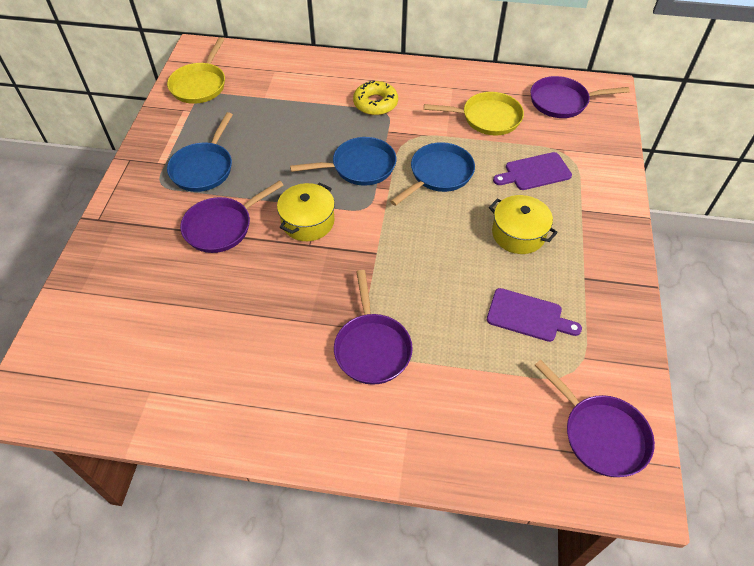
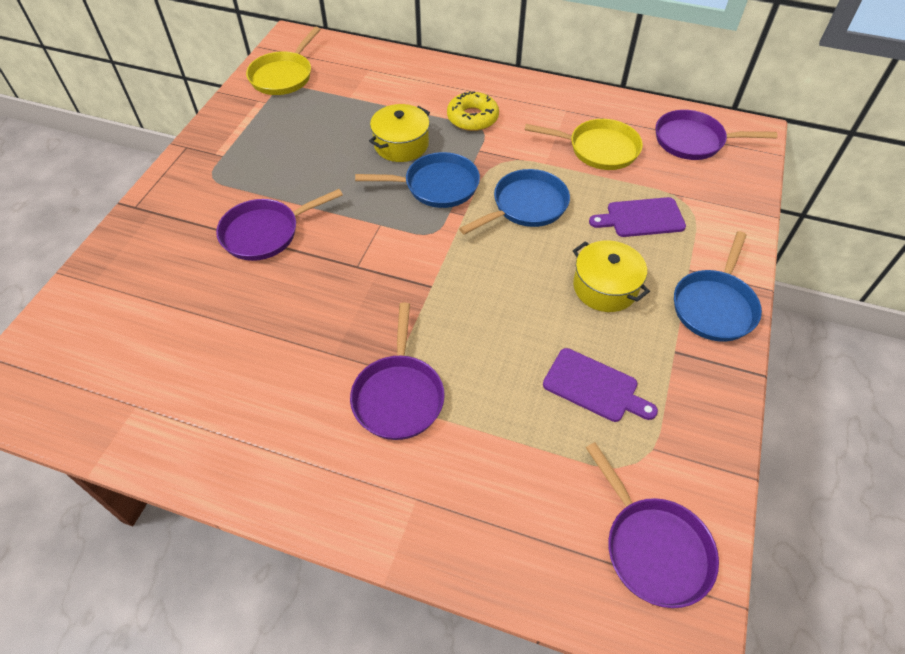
camera: 10 degrees right, 0 degrees up
(204, 168) = (263, 166): blue pan -> blue pan (714, 305)
(308, 222) = (362, 240): yellow pot -> yellow pot (401, 144)

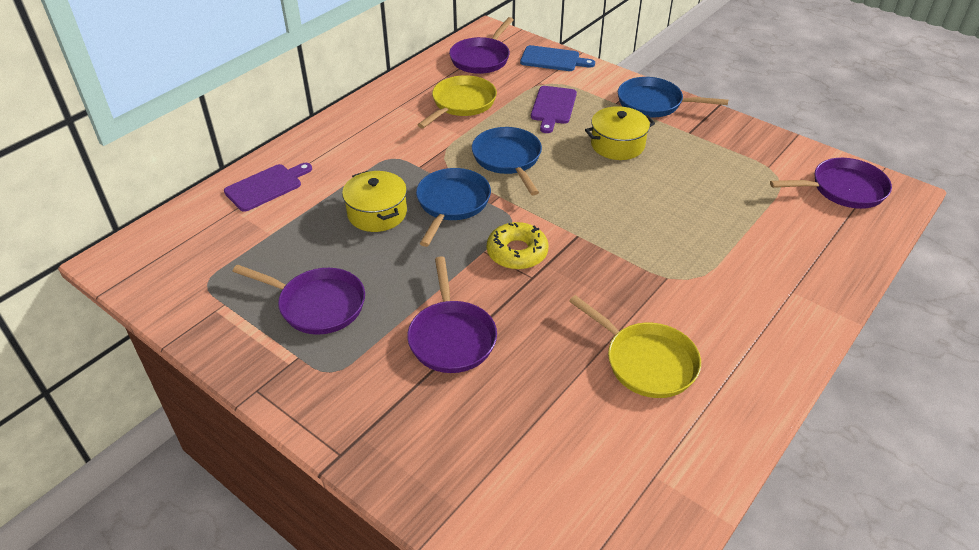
camera: 70 degrees left, 10 degrees down
(283, 76) = (185, 280): yellow pan -> yellow pan (646, 361)
(398, 395) = (691, 281): purple pan -> purple pan (317, 305)
(472, 118) = (370, 159): yellow donut -> yellow donut (517, 252)
(594, 387) = (710, 177): purple cutting board -> purple cutting board (266, 186)
(714, 305) = (654, 103): blue pan -> blue pan turned 150 degrees clockwise
(738, 196) = (553, 59): none -> blue cutting board

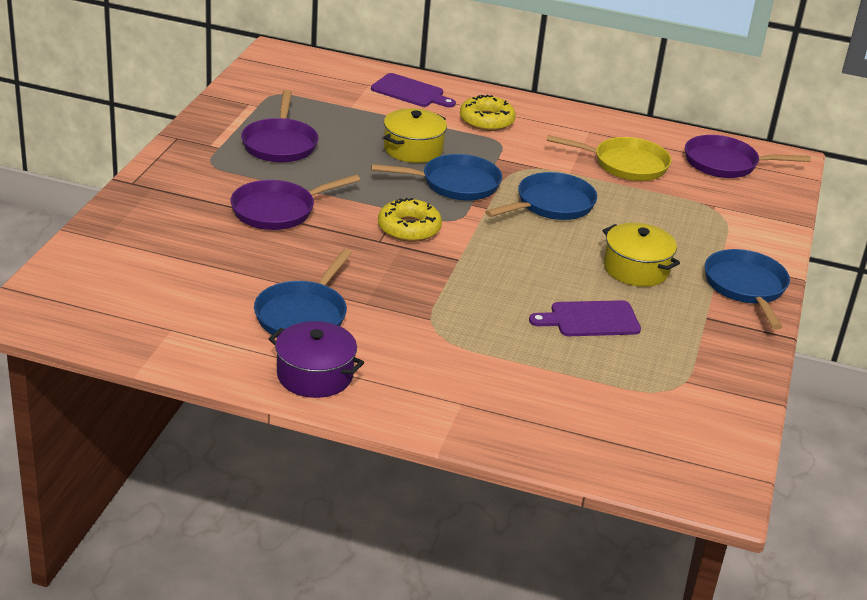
camera: 65 degrees right, 10 degrees down
(349, 155) = (486, 121): none -> yellow donut
(553, 59) = (772, 208): blue cutting board -> none
(553, 107) = (672, 220): purple cutting board -> purple cutting board (590, 319)
(646, 361) = (303, 314): yellow pan -> blue pan
(746, 377) = (315, 375): none -> purple pot
(843, 189) = (686, 443): purple pan -> none

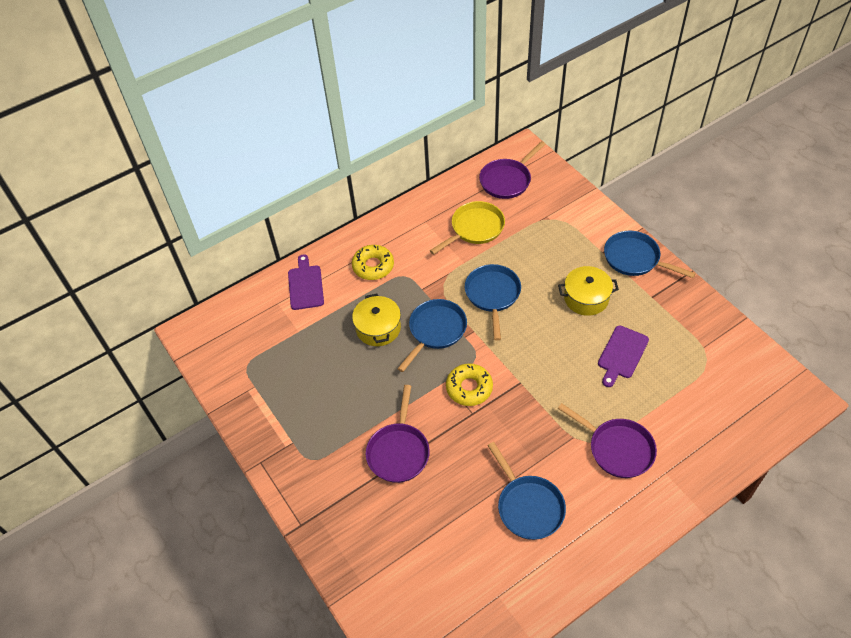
camera: 45 degrees left, 20 degrees up
(280, 144) = (315, 402): purple pan -> purple pan (617, 448)
(315, 375) = (595, 537): purple pot -> none
(410, 92) = (305, 285): purple cutting board -> purple cutting board turned 75 degrees counterclockwise

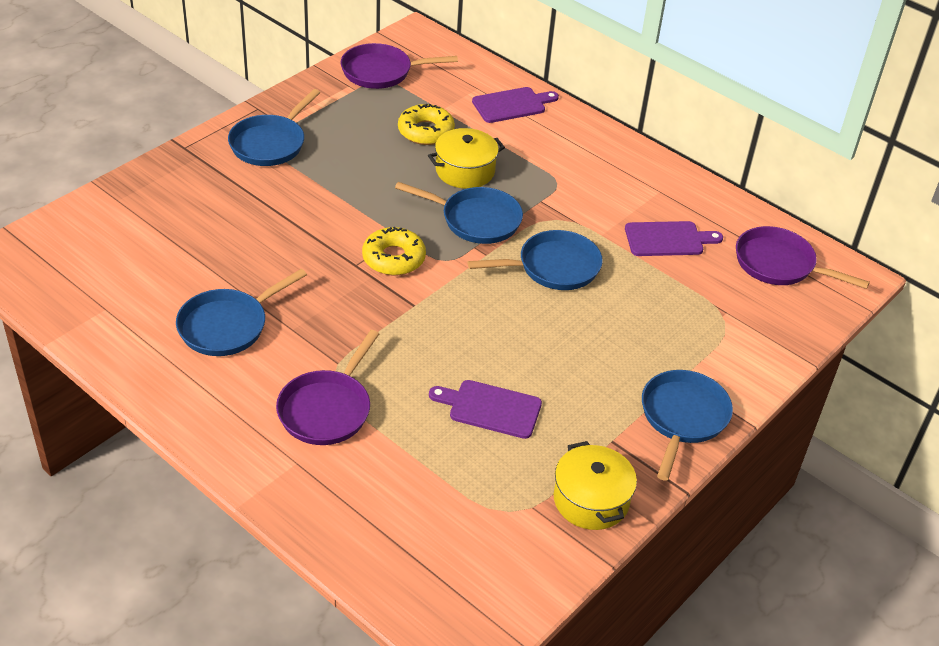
camera: 70 degrees right, 10 degrees down
(312, 457) = (270, 143): none -> blue pan
(373, 266) = (563, 155): yellow donut -> yellow donut (426, 131)
(399, 451) = (289, 208): purple pan -> purple pan (381, 72)
(474, 229) = (667, 239): yellow pan -> purple cutting board
(586, 298) = (582, 364): yellow pot -> yellow pot (591, 500)

